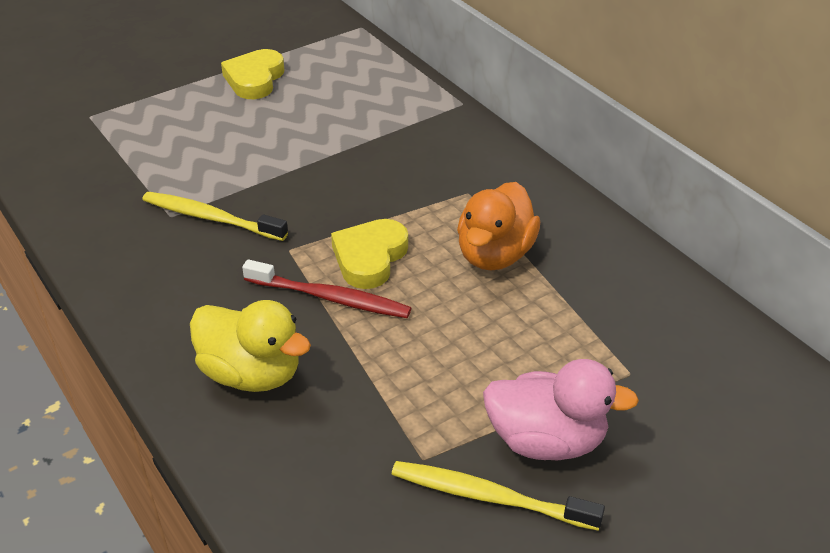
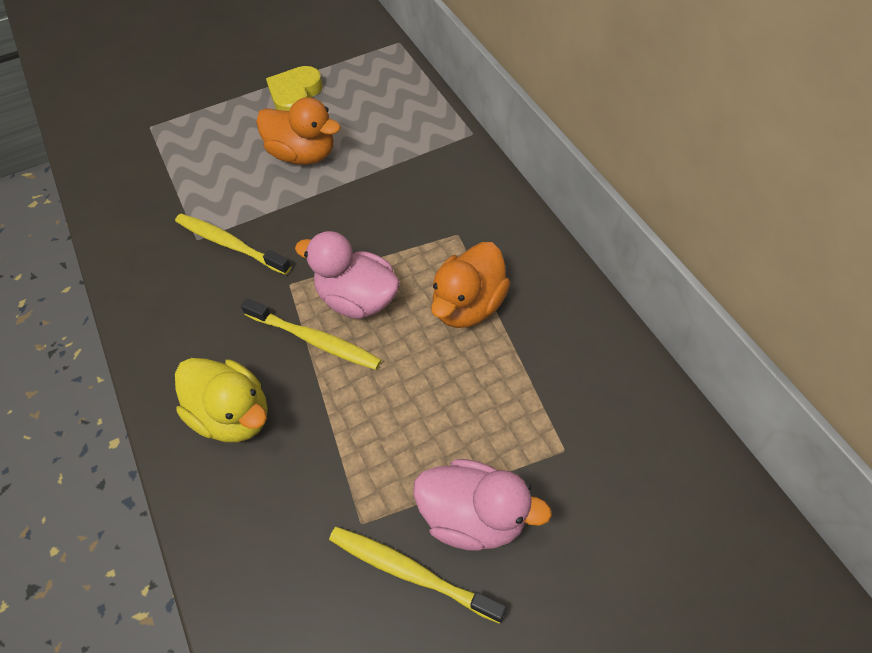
camera: 10 degrees right, 15 degrees up
(276, 132) = (303, 154): none -> orange duck
(329, 297) = (314, 340): red toothbrush -> yellow toothbrush
(369, 258) = (357, 299): yellow heart -> pink duck

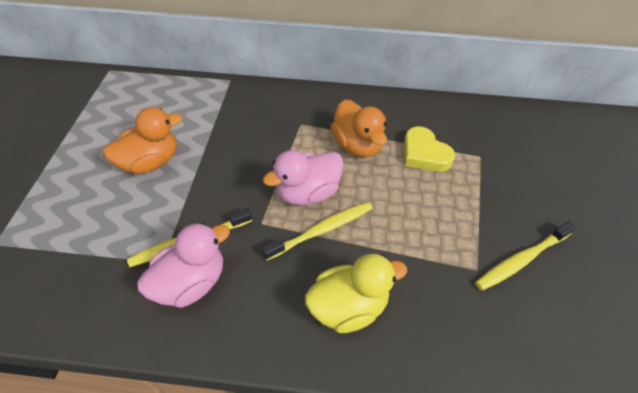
camera: 60 degrees left, 5 degrees down
(295, 95) = (87, 140): yellow heart -> yellow heart (424, 154)
(473, 516) = (500, 213): pink duck -> pink duck (191, 283)

